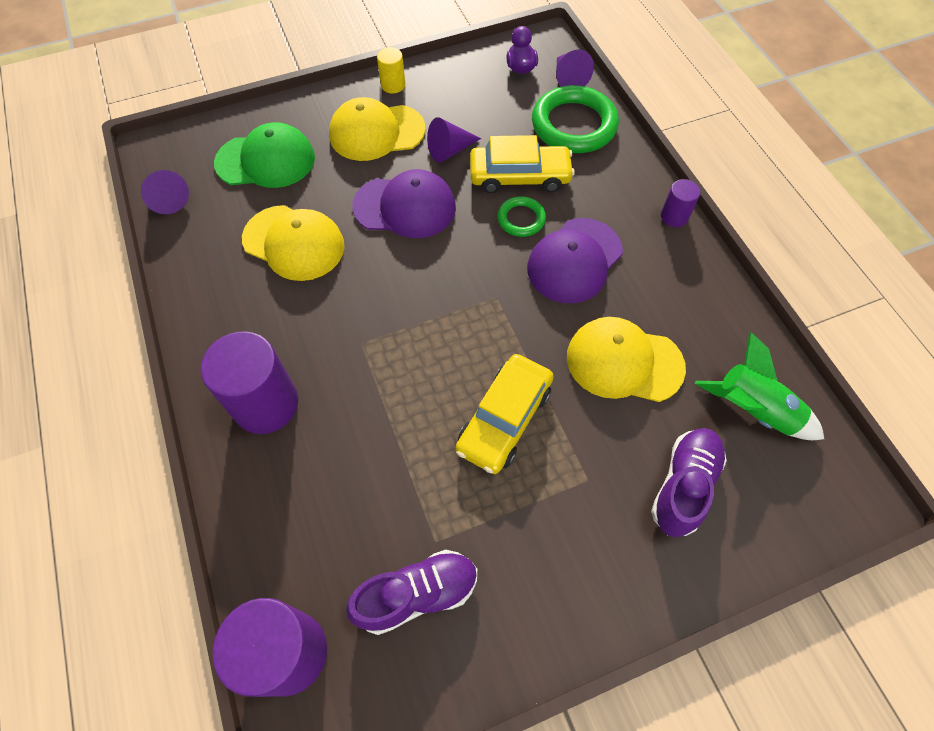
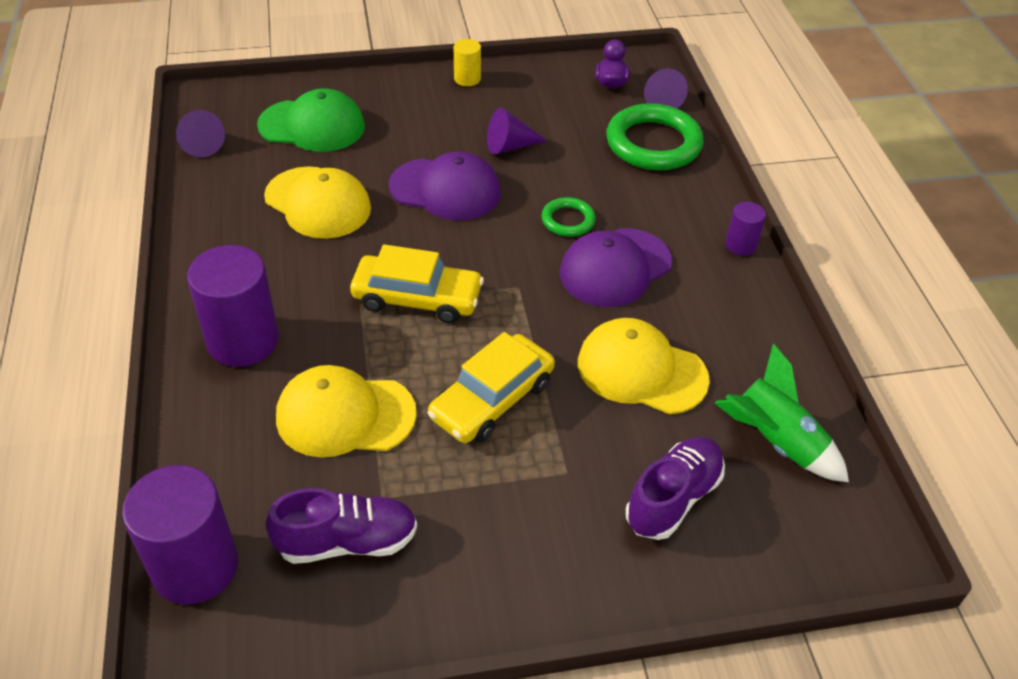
camera: 10 degrees right, 15 degrees down
(376, 132) = (436, 118): yellow cap -> yellow cap (345, 415)
(519, 176) = (578, 181): yellow car -> yellow car (417, 298)

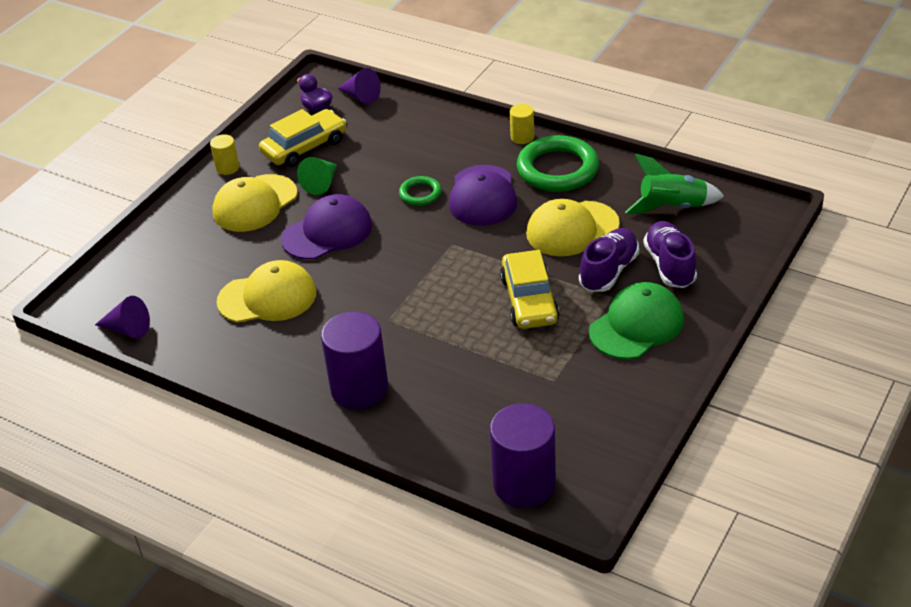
camera: 45 degrees left, 5 degrees down
(312, 126) = (181, 264): green cap -> green cap (636, 325)
(345, 415) = (474, 368): yellow cap -> yellow cap (255, 204)
(347, 541) = (570, 409): purple shoe -> purple shoe (609, 271)
(417, 298) = (412, 292): yellow car -> yellow car (304, 147)
(510, 146) = (321, 183): purple cone -> green cone
(653, 143) = (396, 122): green ring -> green ring (557, 169)
(740, 245) = (522, 137): purple cylinder -> yellow cylinder

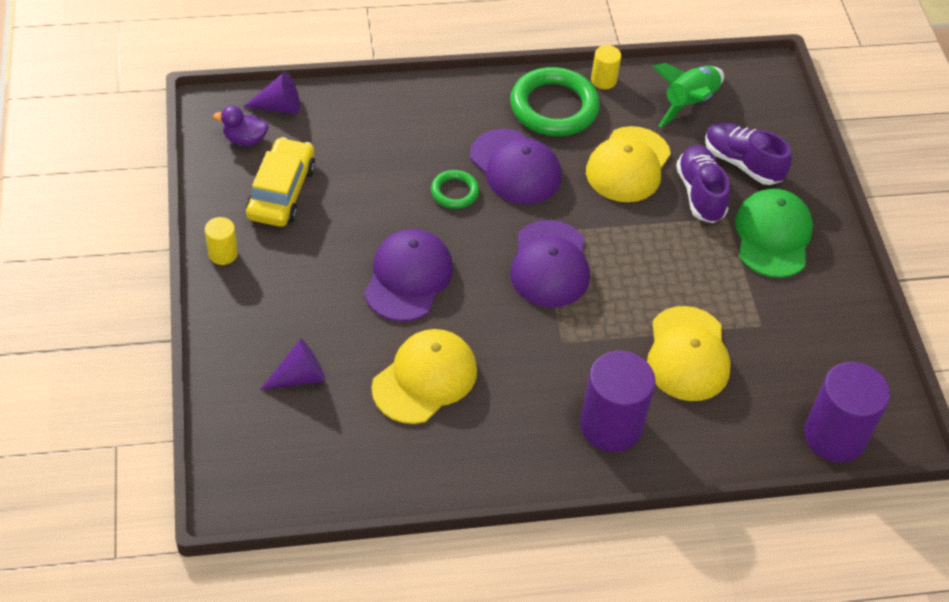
camera: 45 degrees left, 10 degrees up
(127, 329) = (319, 491): purple cone -> purple cone (300, 377)
(255, 204) = (298, 281): yellow cap -> yellow cap (687, 354)
(321, 183) = (344, 225): green cone -> none
(435, 267) = (550, 264): none -> purple cap
(522, 137) = (487, 86): yellow cylinder -> yellow cylinder (603, 80)
(529, 300) = (663, 256): yellow car -> none

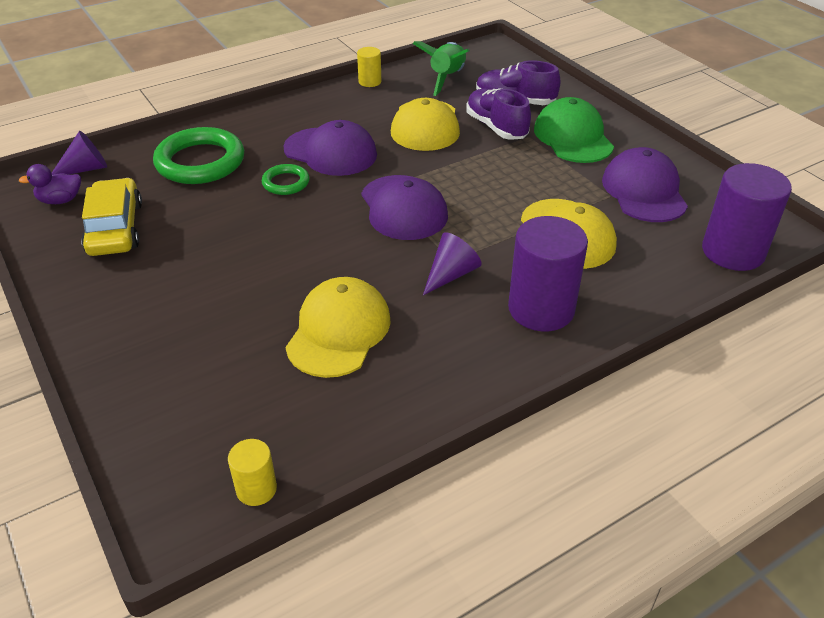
camera: 20 degrees left, 10 degrees down
(223, 254) = (72, 294): yellow cylinder -> yellow cylinder (256, 489)
(300, 377) = (204, 373): purple cone -> purple cone (451, 274)
(408, 277) = (276, 256): purple cap -> purple cap (644, 191)
(554, 107) = (339, 107): green ring -> green ring (200, 162)

